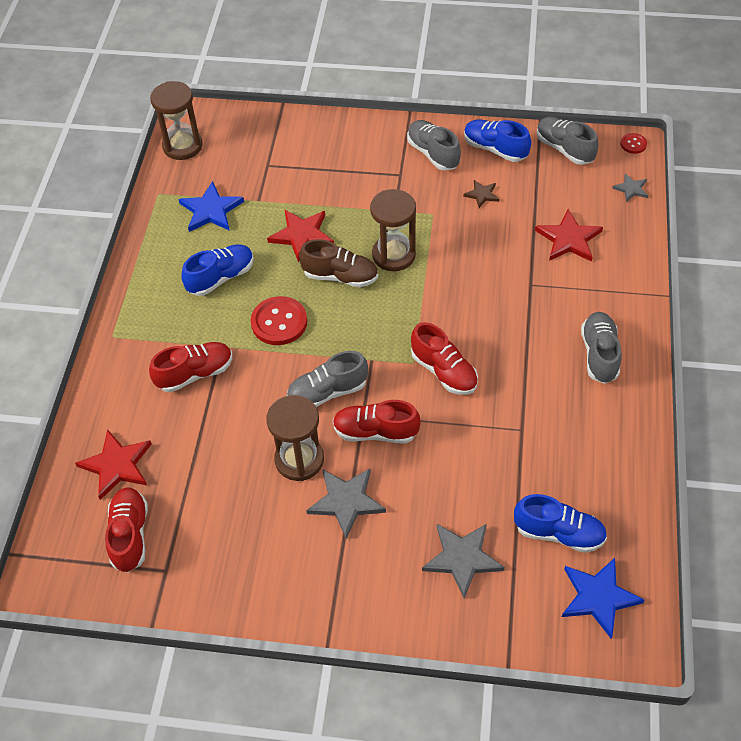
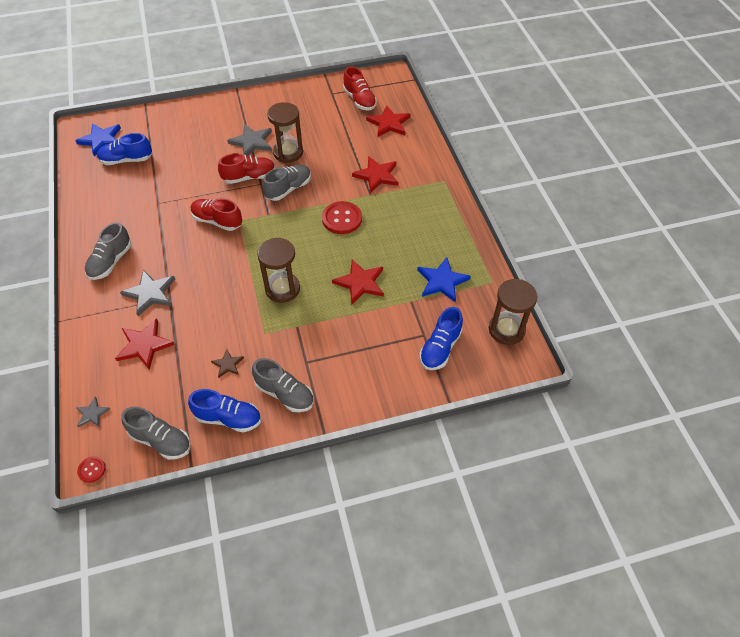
camera: 155 degrees right, 0 degrees up
(195, 374) = (377, 176): red shoe -> red star
(221, 277) = (400, 235): blue shoe -> blue shoe (440, 348)
(340, 276) = (315, 261): brown shoe -> none
(462, 558) = (179, 136): grey star -> grey star (150, 293)
(599, 354) = (111, 262): grey shoe -> grey shoe turned 45 degrees clockwise

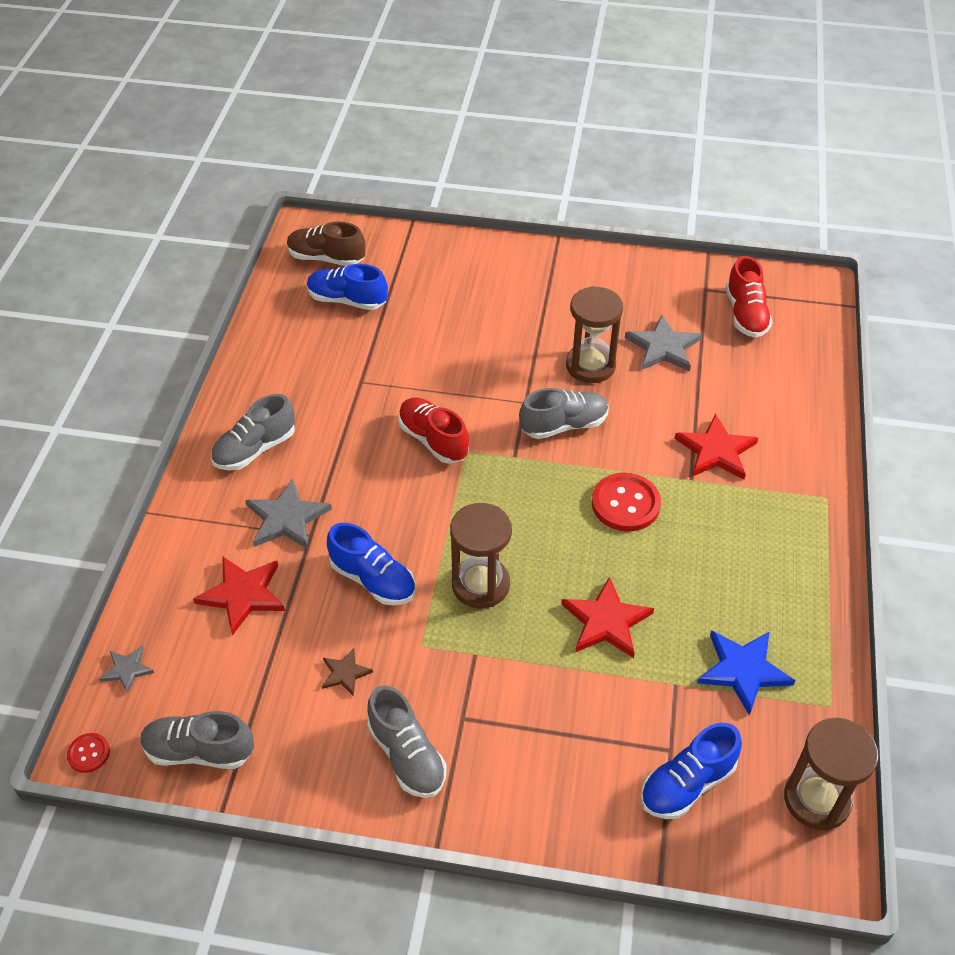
camera: 25 degrees right, 5 degrees down
(101, 140) = (326, 258): blue star -> brown shoe
(161, 440) = (199, 751): grey shoe -> grey shoe turned 135 degrees clockwise
(228, 418) = (307, 758): blue shoe -> blue shoe (373, 580)
(249, 177) = (512, 386): red shoe -> none
(252, 142) = (542, 331): grey star -> grey star (663, 347)
(389, 123) = (776, 369): red star -> none

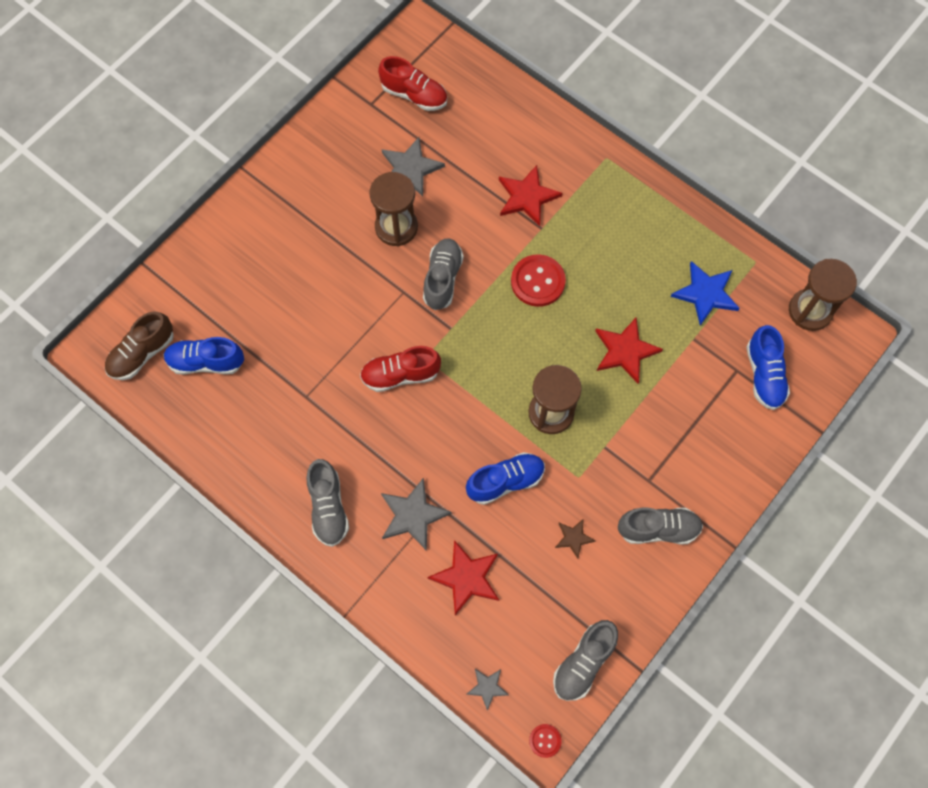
camera: 60 degrees left, 20 degrees up
(347, 300) = (206, 362): blue shoe -> blue shoe turned 45 degrees clockwise

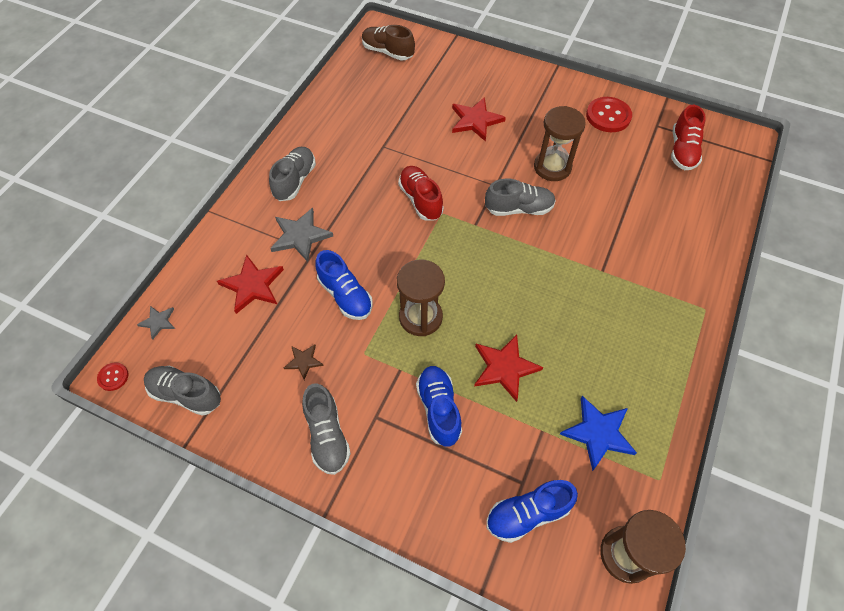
camera: 75 degrees right, 10 degrees down
(206, 362) = (392, 85): blue shoe -> blue shoe (439, 409)
(328, 508) = (295, 181): grey shoe -> grey shoe turned 135 degrees clockwise
(410, 168) = (611, 164): grey star -> none
(527, 197) = (628, 253): red star -> red star (475, 120)
(538, 281) = (546, 279): red button -> red button (608, 116)

